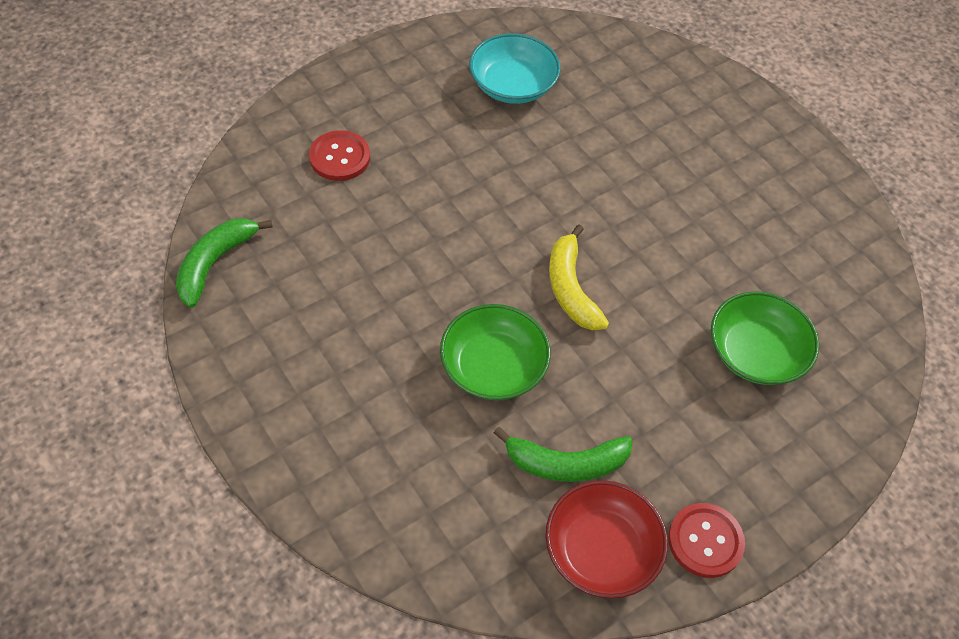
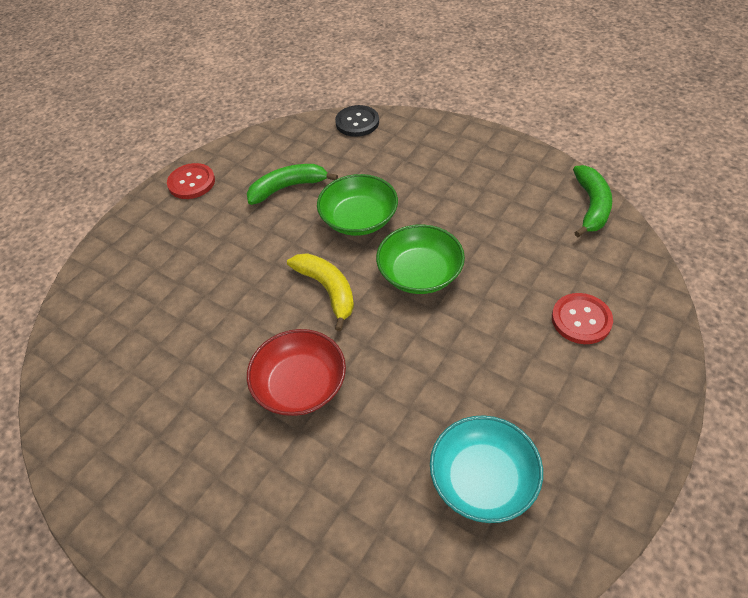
camera: 165 degrees right, 5 degrees down
(407, 556) = (357, 122): none -> black button
(601, 550) = (252, 159): red bowl -> red bowl (300, 385)
(756, 353) = (169, 299): green bowl -> green bowl (420, 273)

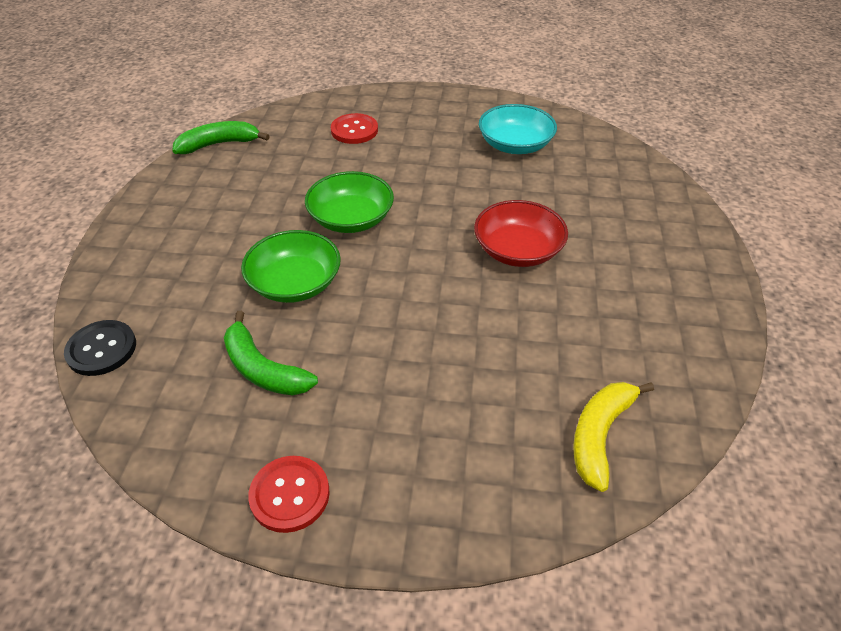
camera: 120 degrees left, 5 degrees down
(327, 290) = (406, 271): yellow banana -> yellow banana (600, 435)

